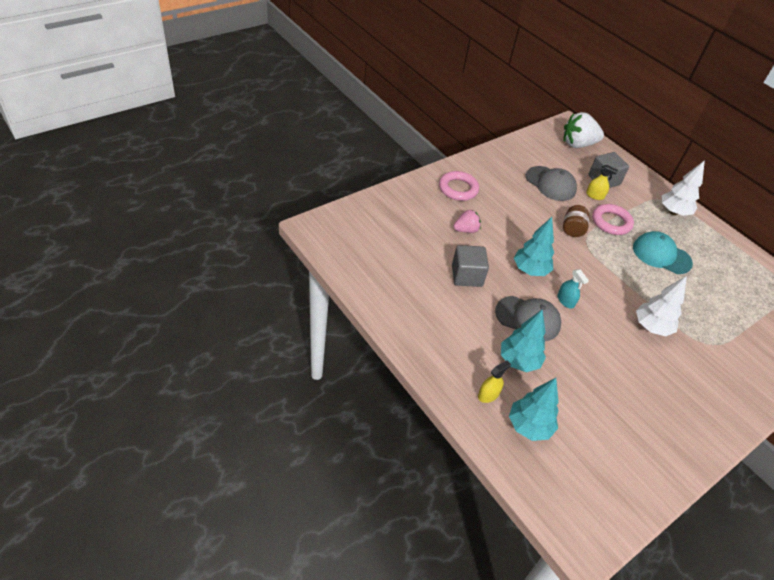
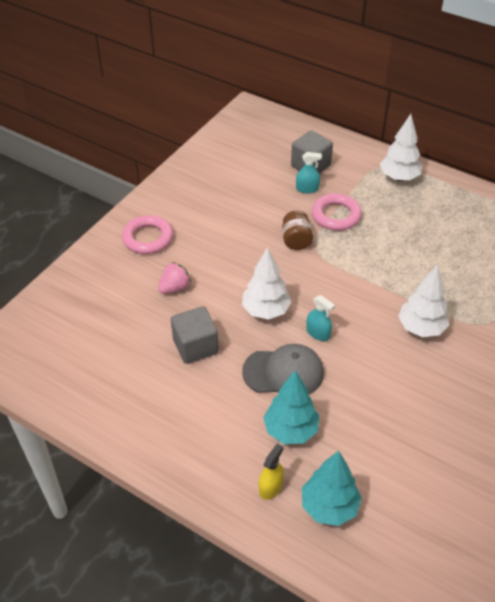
camera: 15 degrees left, 0 degrees up
(530, 270) = (266, 310): turquoise tree -> white tree
(550, 184) = (253, 192): grey cap -> none
(577, 144) = (267, 131): white strawberry -> none
(595, 195) = (307, 189): yellow spray bottle -> turquoise spray bottle
(661, 255) = (403, 235): turquoise cap -> none

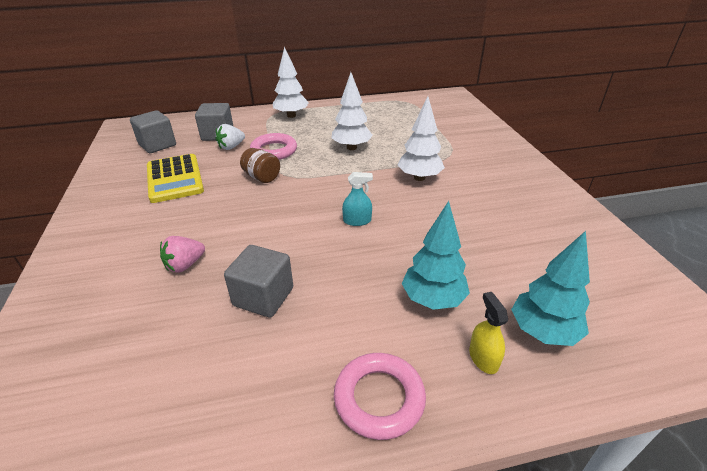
camera: 45 degrees left, 10 degrees down
(148, 238) = (109, 244): pink ring -> pink ring (379, 398)
(175, 288) = (185, 265): pink strawberry -> pink strawberry turned 135 degrees counterclockwise
(234, 200) = (175, 179): none -> yellow calculator
(254, 151) = (157, 145): none -> grey cube
(266, 310) = (295, 231): white tree -> white tree (351, 147)
(283, 372) = (368, 263): grey cap -> none
(307, 189) = (231, 147): turquoise spray bottle -> white strawberry

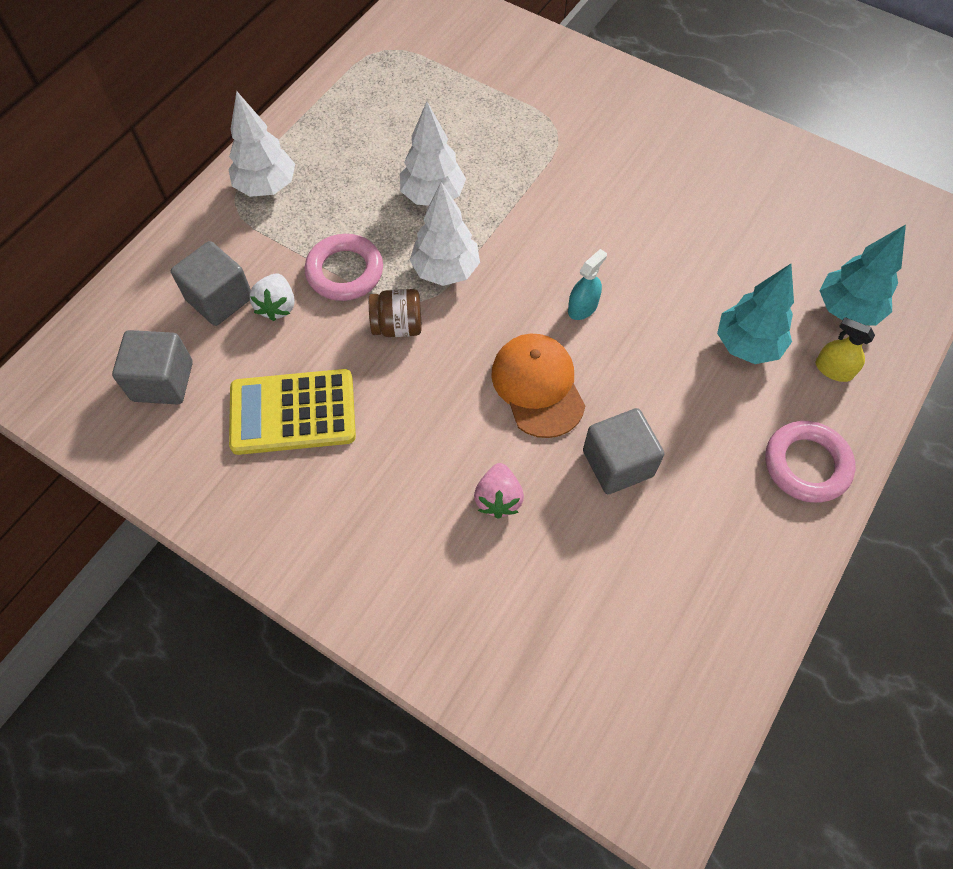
camera: 45 degrees left, 25 degrees up
(175, 179) = (293, 412): yellow calculator -> yellow calculator turned 150 degrees clockwise
(281, 236) = (538, 386): none -> orange cap
(419, 178) = (568, 194): white tree -> white tree (445, 270)

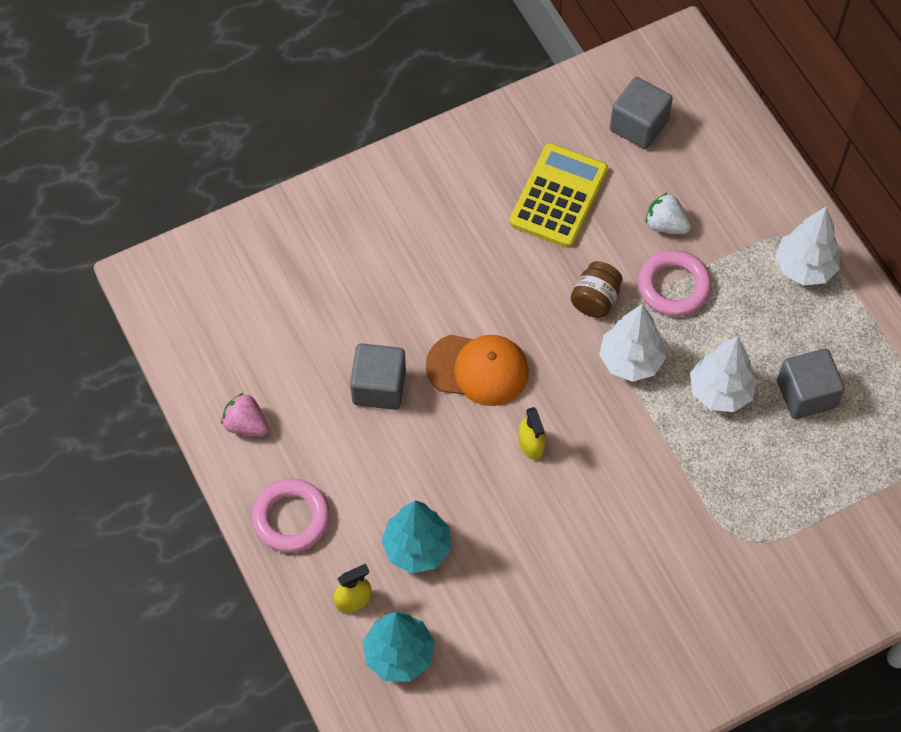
camera: 120 degrees right, 0 degrees up
(219, 299) = (697, 189): grey cube -> grey cube (806, 394)
(498, 499) = (403, 293): pink strawberry -> pink strawberry (246, 424)
(582, 307) = (531, 444): turquoise spray bottle -> yellow spray bottle

